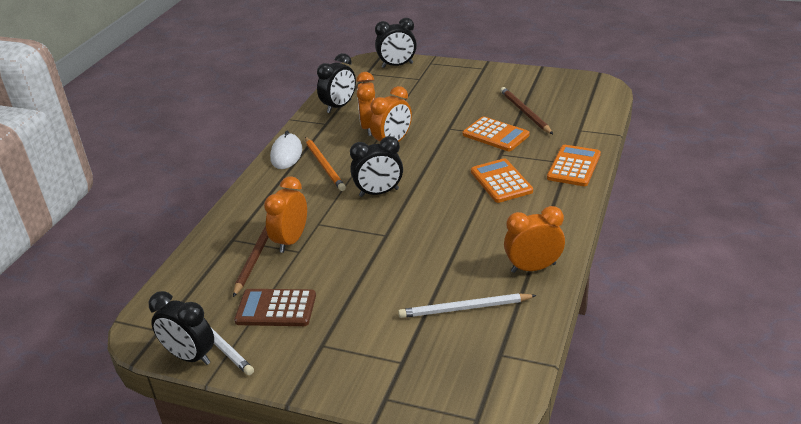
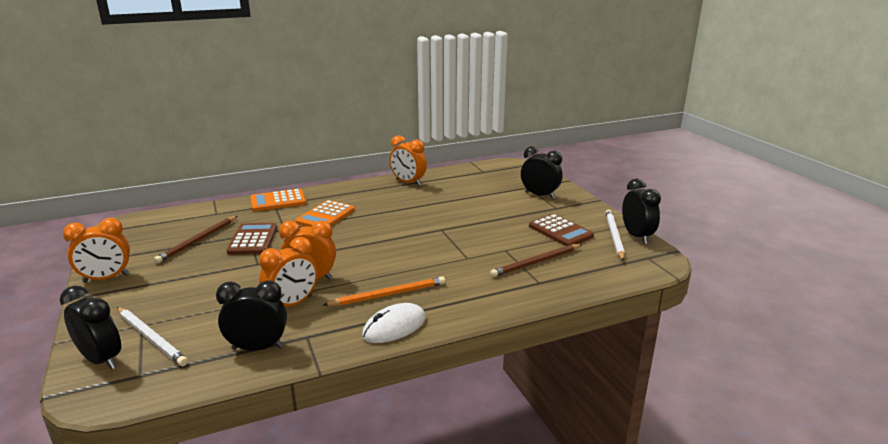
camera: 135 degrees left, 10 degrees down
(291, 241) = (500, 258): orange clock -> orange clock (106, 278)
(324, 165) = (388, 294): orange pencil -> orange pencil turned 45 degrees clockwise
(379, 193) = (396, 252): black clock -> black clock (539, 195)
(464, 308) = (467, 187): white pencil -> white pencil (151, 338)
(495, 135) = (253, 240): orange calculator -> brown calculator

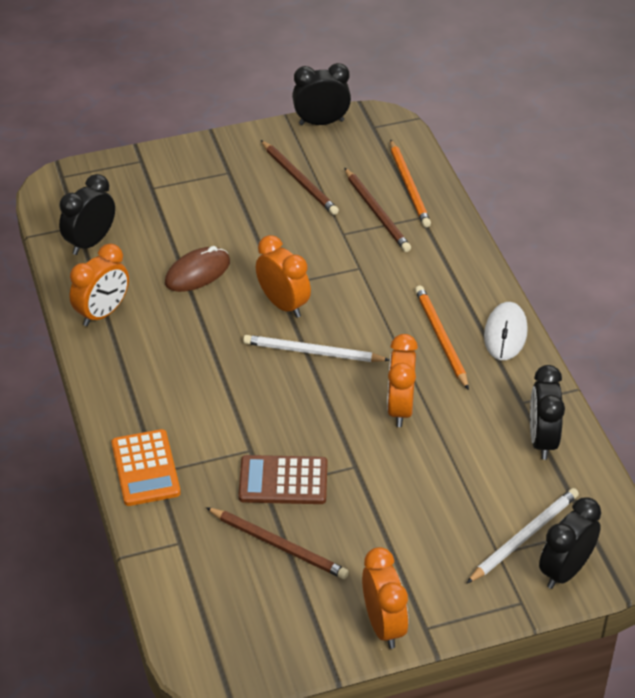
camera: 85 degrees left, 20 degrees up
(292, 304) = (457, 420): orange clock -> orange clock (283, 304)
(325, 216) = (215, 406): orange calculator -> none
(394, 327) = (505, 334): white mouse -> white mouse turned 45 degrees clockwise
(449, 204) = (197, 273): none -> brown mouse
(539, 195) = (184, 180): black clock -> black clock (90, 242)
(560, 231) = (299, 180): brown calculator -> brown pencil
(577, 275) = (409, 186): none -> orange pencil
(614, 236) = (318, 140): white pencil -> white pencil (312, 352)

